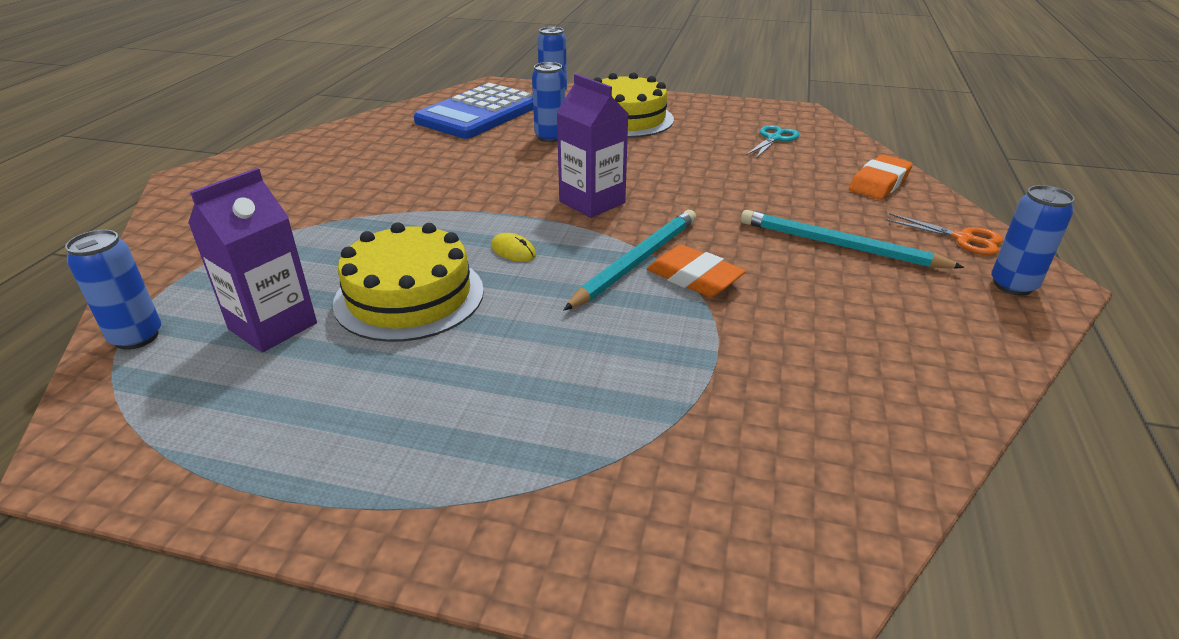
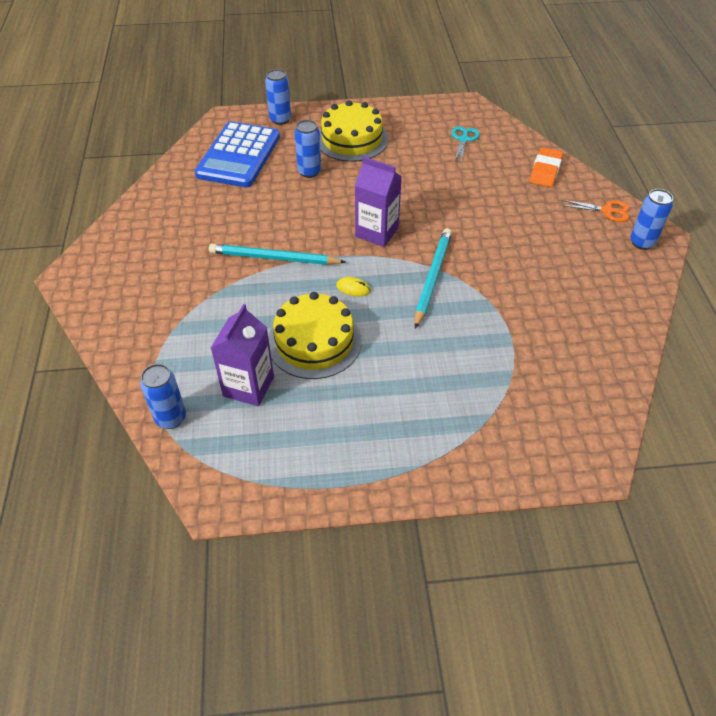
camera: 20 degrees left, 15 degrees up
(694, 277) = (472, 282): orange eraser -> none
(839, 245) = (542, 234): turquoise pencil -> turquoise pencil (274, 258)

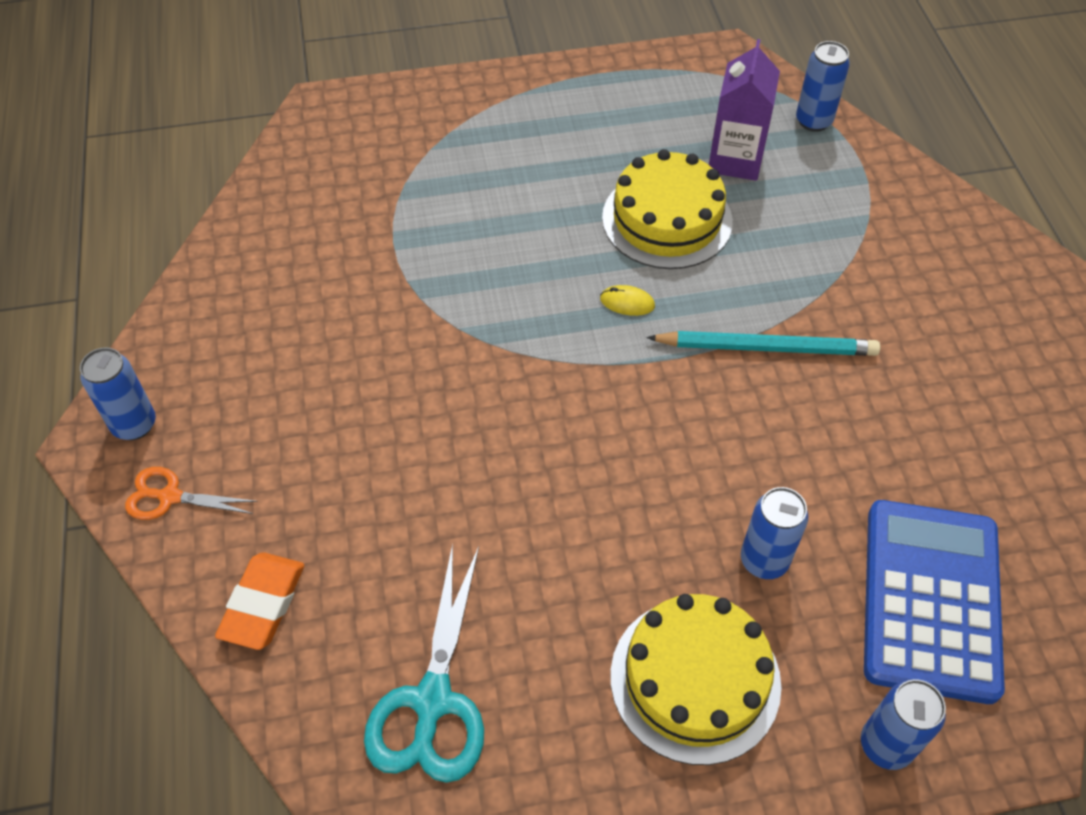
camera: 175 degrees right, 5 degrees up
(377, 232) = (604, 413): purple carton -> none
(432, 278) = (505, 329): turquoise pencil -> none
(463, 139) = (432, 701): turquoise scissors -> turquoise scissors, size x1.75

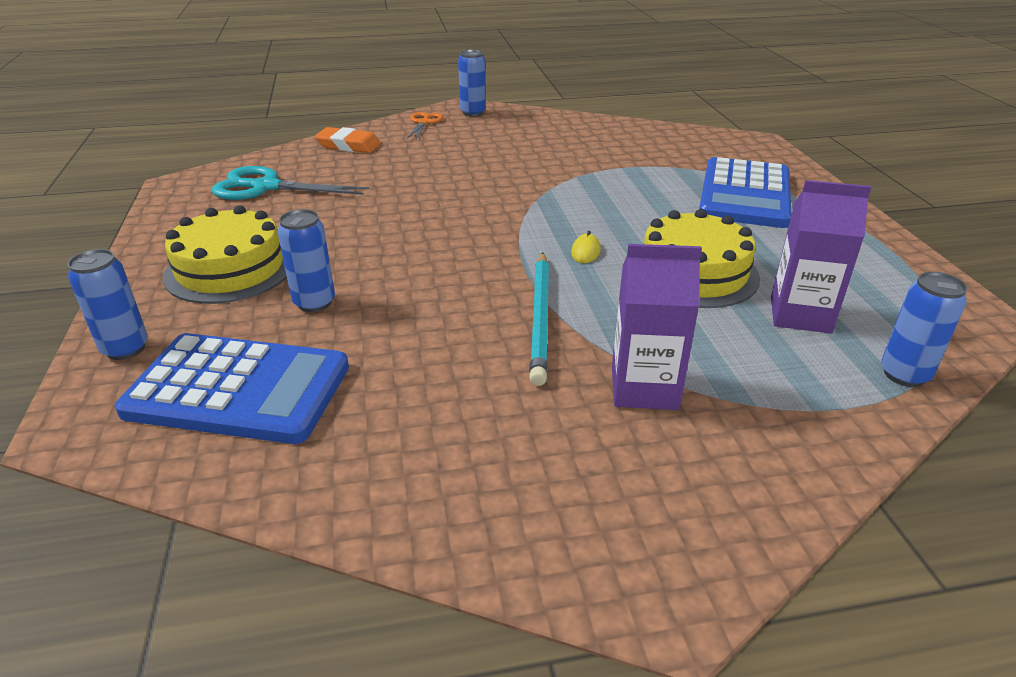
camera: 90 degrees right, 20 degrees down
(483, 148) = (744, 194): none -> blue calculator
(862, 279) = (644, 388): none -> purple carton

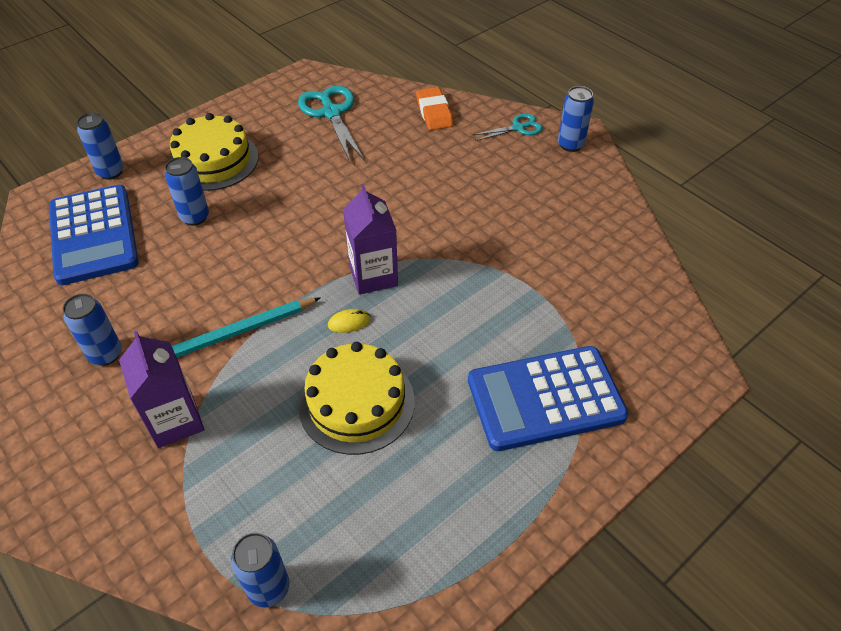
camera: 60 degrees right, 15 degrees up
(424, 122) = (518, 128): orange scissors -> turquoise scissors
(486, 422) = (106, 354): none -> blue can
(800, 315) = (327, 495): purple carton -> purple carton (373, 276)

